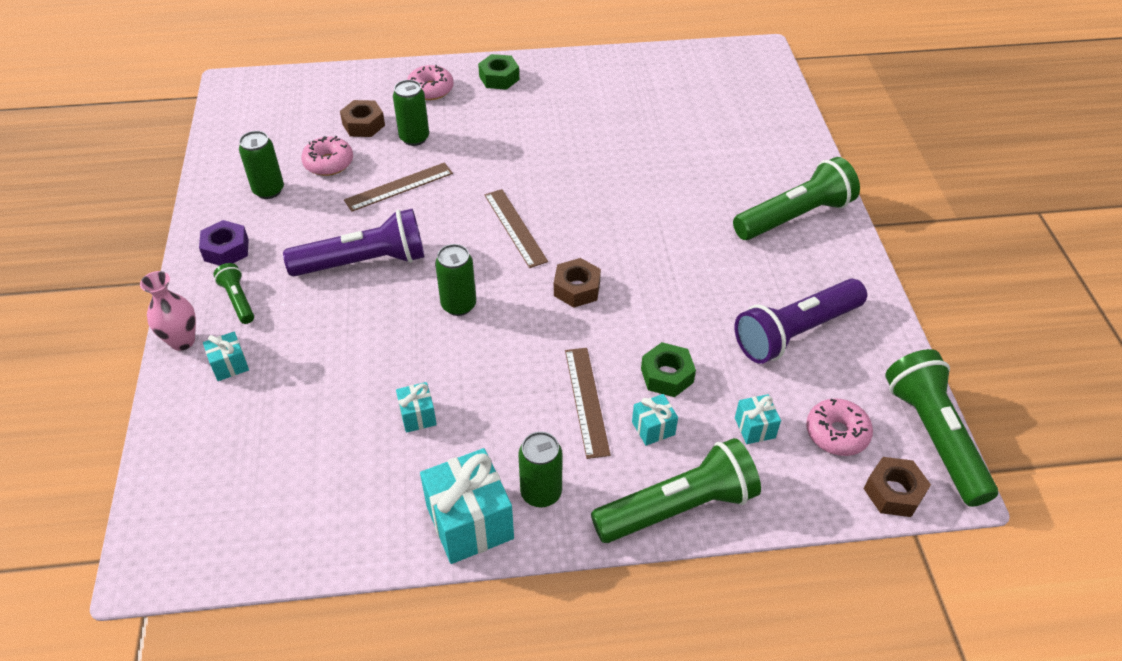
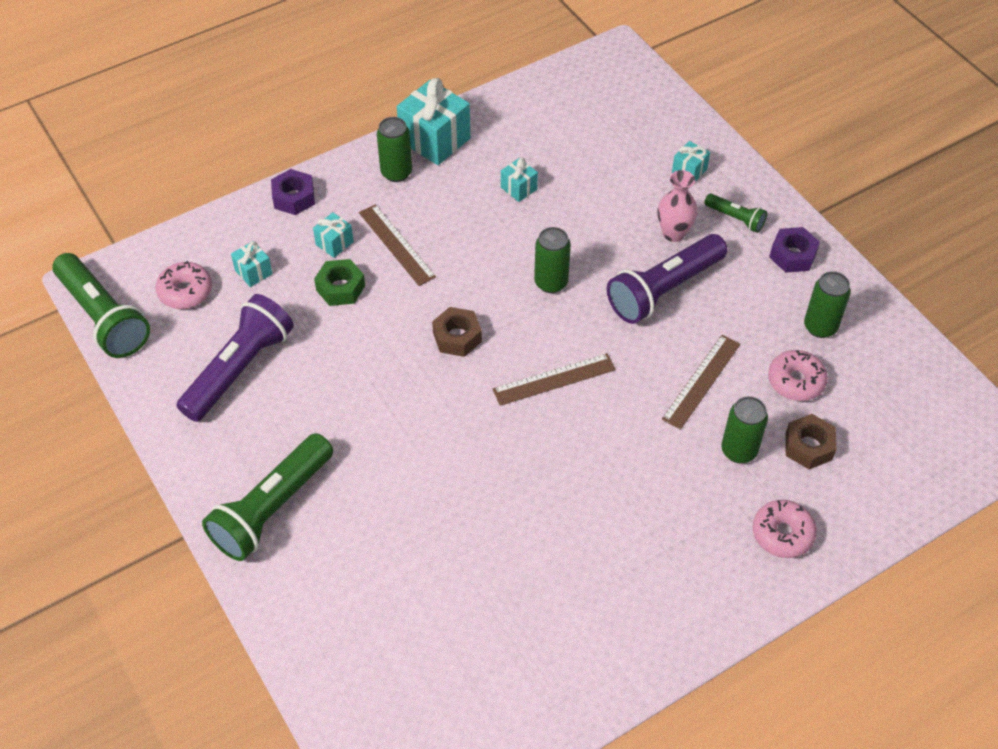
camera: 155 degrees right, 5 degrees up
(182, 341) = (743, 174): pink vase -> pink vase (673, 233)
(499, 78) = (717, 591): green nut -> none
(515, 227) = (554, 379): brown ruler -> brown ruler turned 60 degrees counterclockwise
(678, 507) = (294, 197): green flashlight -> purple nut
(893, 492) = (134, 263): brown nut -> none

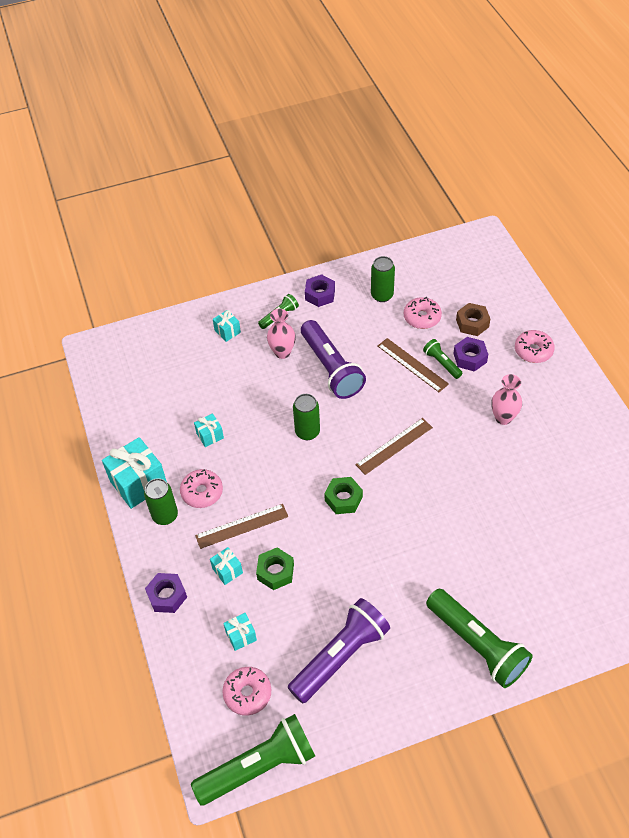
camera: 75 degrees left, 0 degrees up
(239, 369) = (340, 656): purple flashlight -> purple flashlight turned 90 degrees clockwise
(435, 198) = (202, 492): none -> pink donut
(457, 337) = (343, 499): brown nut -> green nut
(554, 379) = (394, 446): brown ruler -> brown ruler turned 60 degrees clockwise
(639, 505) = (503, 418): none -> pink vase
(716, 416) = (441, 363): none -> green flashlight
(739, 451) = (470, 358): green can -> purple nut

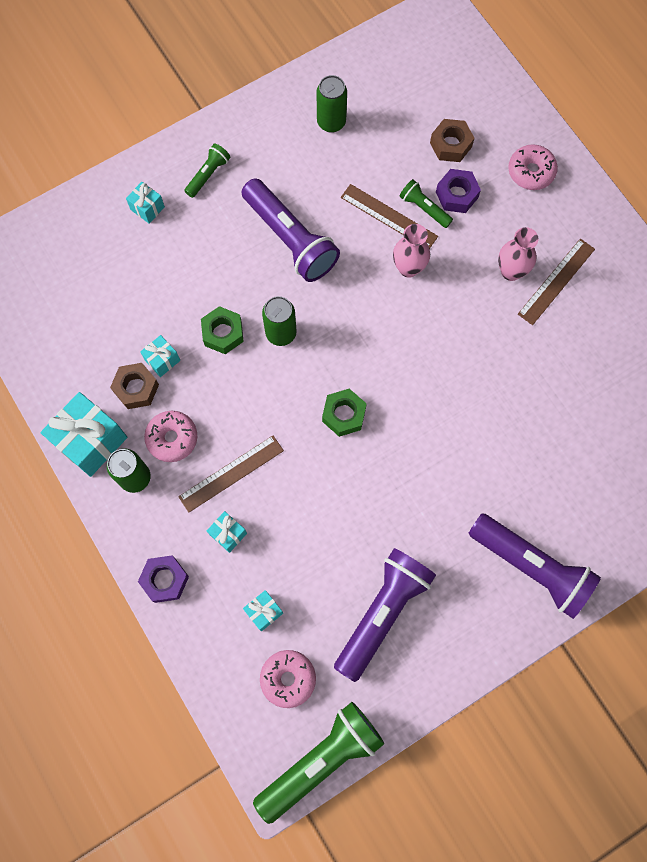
camera: 15 degrees left, 20 degrees up
(184, 452) = (136, 388): none -> brown nut
(275, 572) = (285, 524): green nut -> green nut (223, 333)
(282, 352) = (224, 227): pink vase -> pink vase (408, 268)
(320, 294) = (252, 134): purple nut -> none
(394, 446) = (389, 333): brown ruler -> brown ruler (556, 281)
(422, 317) = (387, 146): pink donut -> none
(477, 644) = (531, 567): green flashlight -> purple flashlight

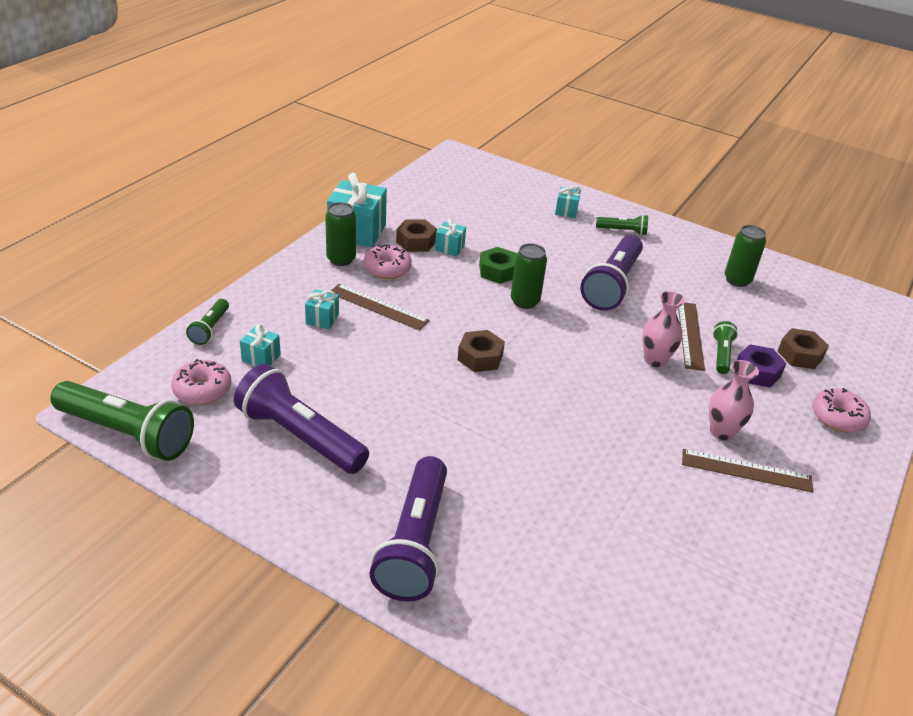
camera: 60 degrees right, 35 degrees down
(165, 580) = (261, 295): purple nut -> none
(199, 646) = (210, 329): none -> green flashlight
(344, 415) = (480, 357): green nut -> brown nut
(382, 612) = (300, 436): purple flashlight -> purple flashlight turned 150 degrees counterclockwise

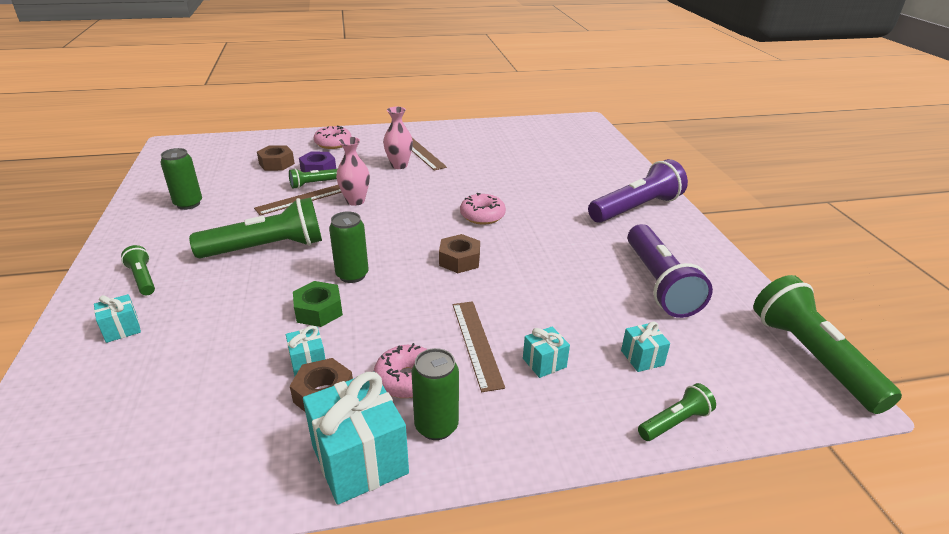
camera: 130 degrees left, 5 degrees down
(202, 390) = (721, 359): pink donut -> pink donut (482, 216)
(612, 285) = (267, 248): purple flashlight -> green flashlight

